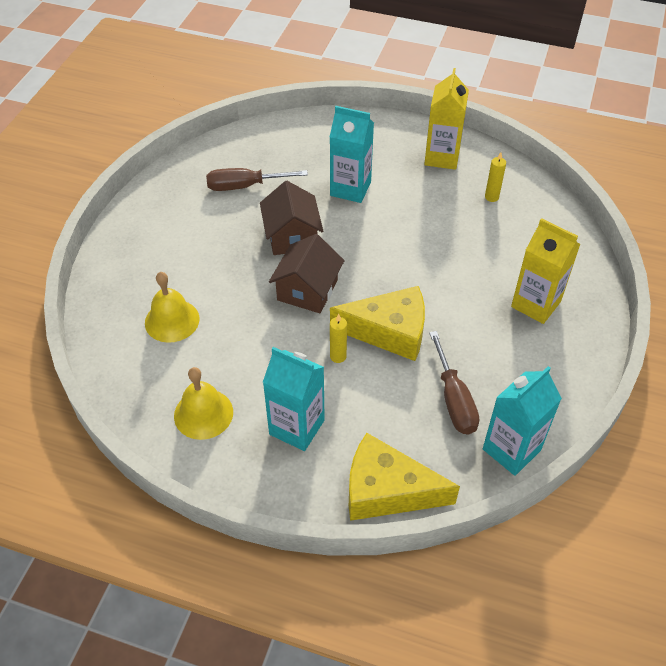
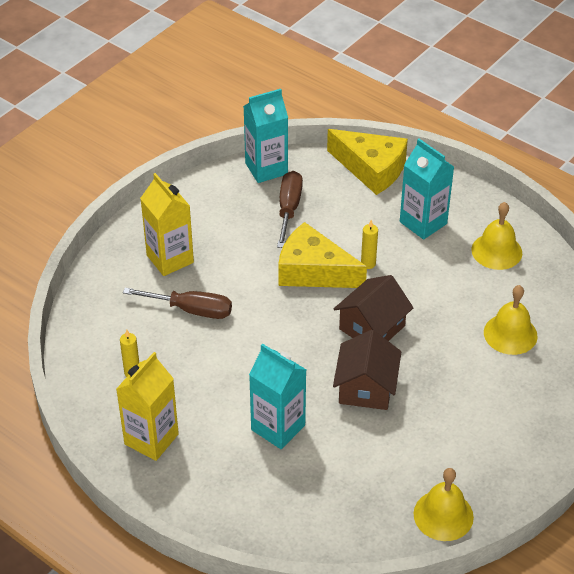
camera: 160 degrees left, 5 degrees down
(200, 164) = (443, 515): none -> yellow bell
(245, 186) = (397, 466): brown screwdriver -> brown screwdriver (191, 310)

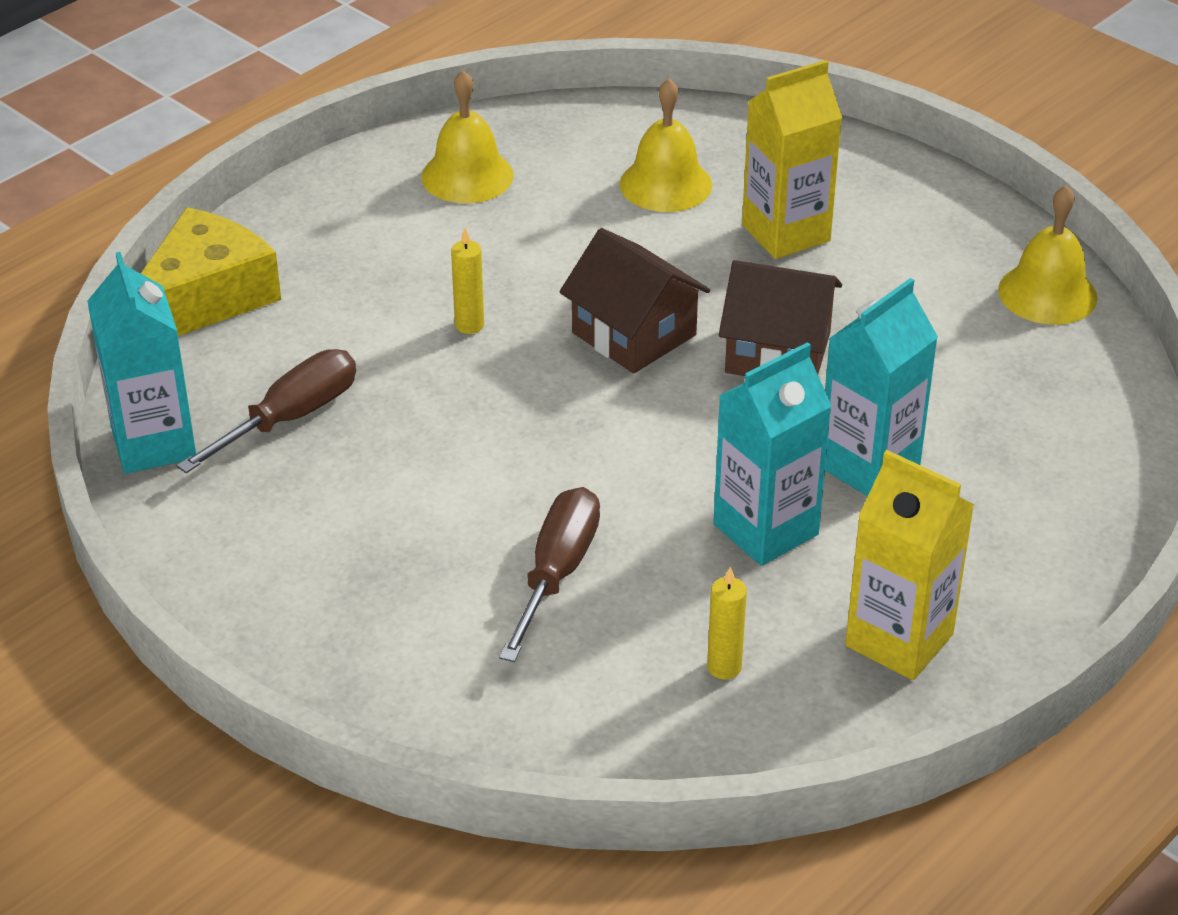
camera: 85 degrees left, 5 degrees down
(170, 259) = (399, 602): yellow carton -> yellow carton (786, 233)
(289, 209) = (290, 418): brown screwdriver -> brown screwdriver turned 120 degrees clockwise
(313, 271) = (476, 396): yellow cheese -> none
(423, 223) = (375, 250): turquoise carton -> turquoise carton (765, 529)

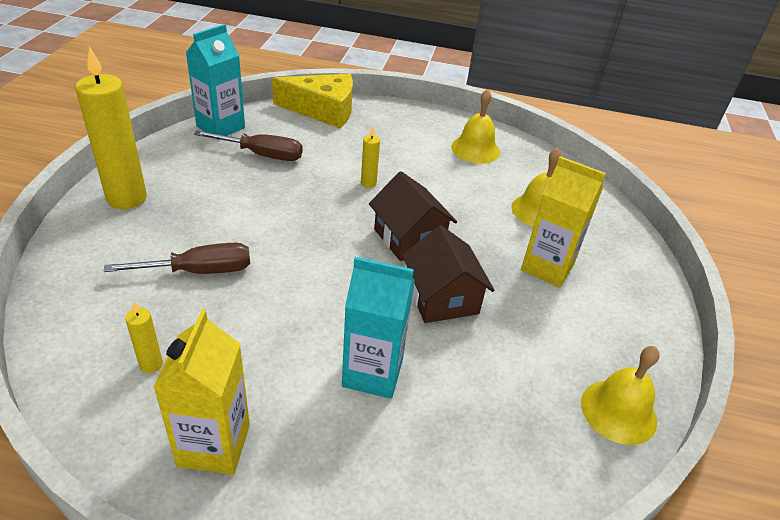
camera: 55 degrees right, 0 degrees up
(297, 614) = (127, 198): none -> yellow candle
(634, 334) = (409, 238): brown house -> brown house turned 45 degrees counterclockwise
(765, 529) = (283, 343): turquoise carton -> none

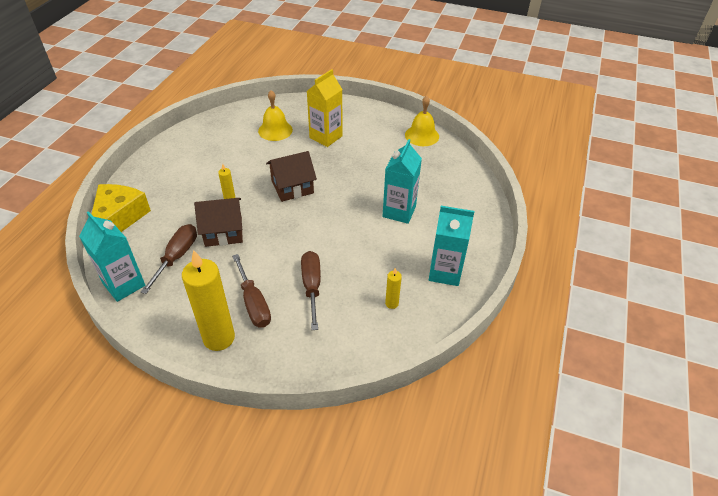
camera: 80 degrees left, 5 degrees up
(177, 220) = (253, 303): none -> brown screwdriver
(214, 445) = (445, 272): yellow carton -> turquoise carton
(442, 298) = (346, 180): brown house -> brown house (223, 231)
(475, 149) = (201, 145): yellow bell -> none

